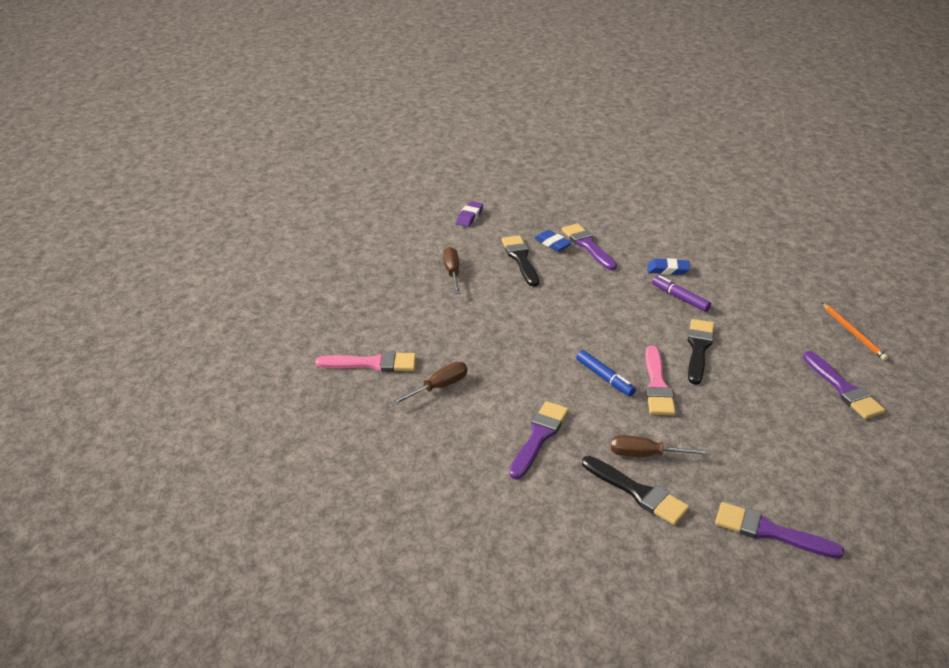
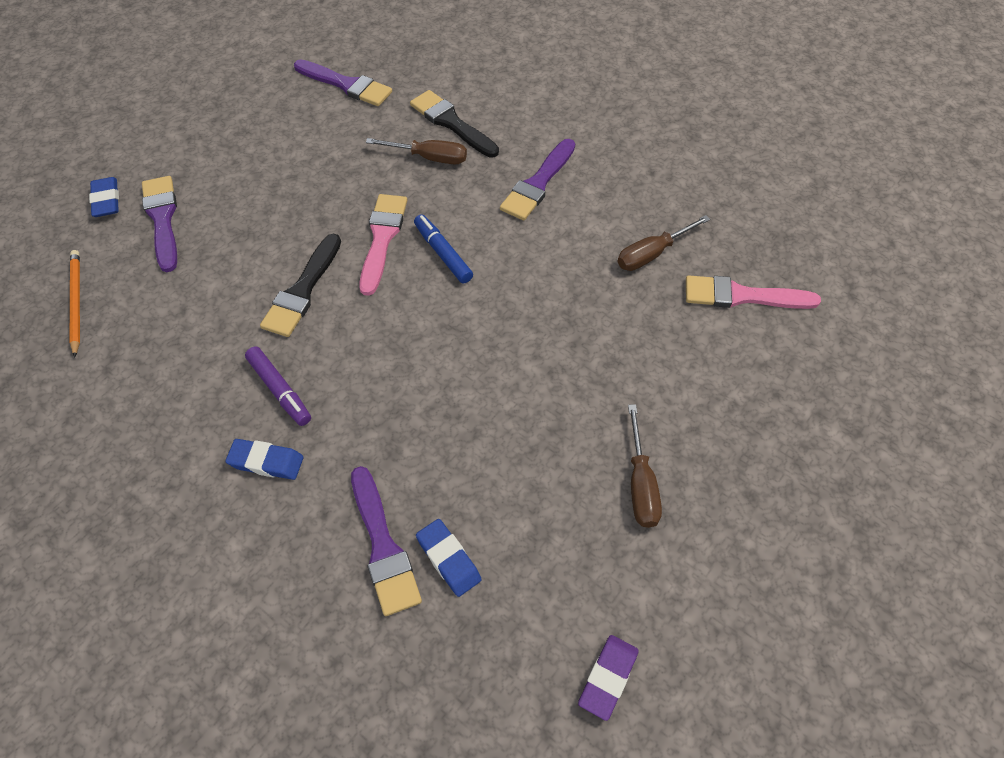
camera: 175 degrees left, 20 degrees up
(520, 259) = (516, 514): black brush -> none
(903, 400) = (106, 201): none -> blue eraser

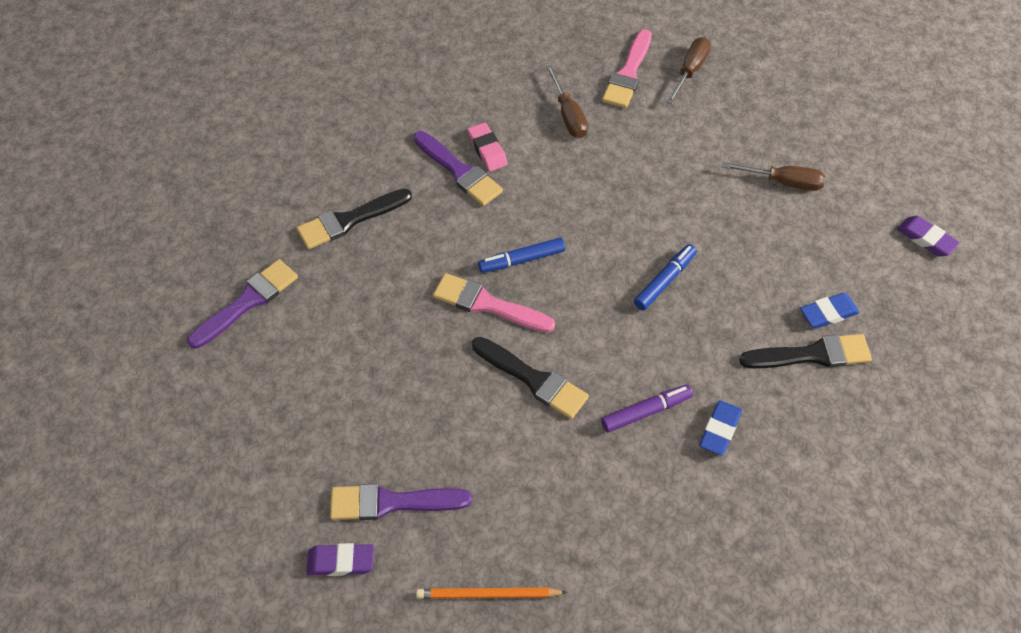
camera: 75 degrees left, 0 degrees up
(106, 201) = (341, 562): blue eraser -> purple eraser
(383, 546) = (811, 355): purple brush -> black brush
(429, 158) = (392, 247): brown screwdriver -> brown screwdriver (690, 70)
(450, 380) = (664, 281): none -> blue marker
(574, 198) = (487, 150): none -> pink eraser

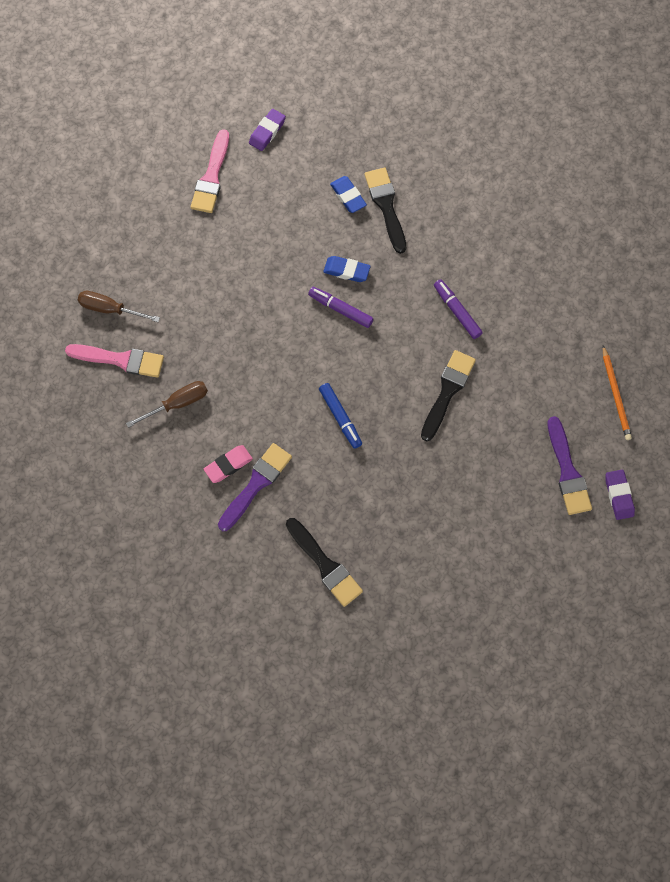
camera: 100 degrees left, 15 degrees up
(247, 302) = (423, 627): purple brush -> none
(487, 304) = (388, 436): pink brush -> pink brush (211, 176)
(664, 281) = (340, 309): blue marker -> purple marker
(719, 430) = (460, 262): blue eraser -> blue eraser (346, 271)
(783, 182) = (227, 230): brown screwdriver -> none

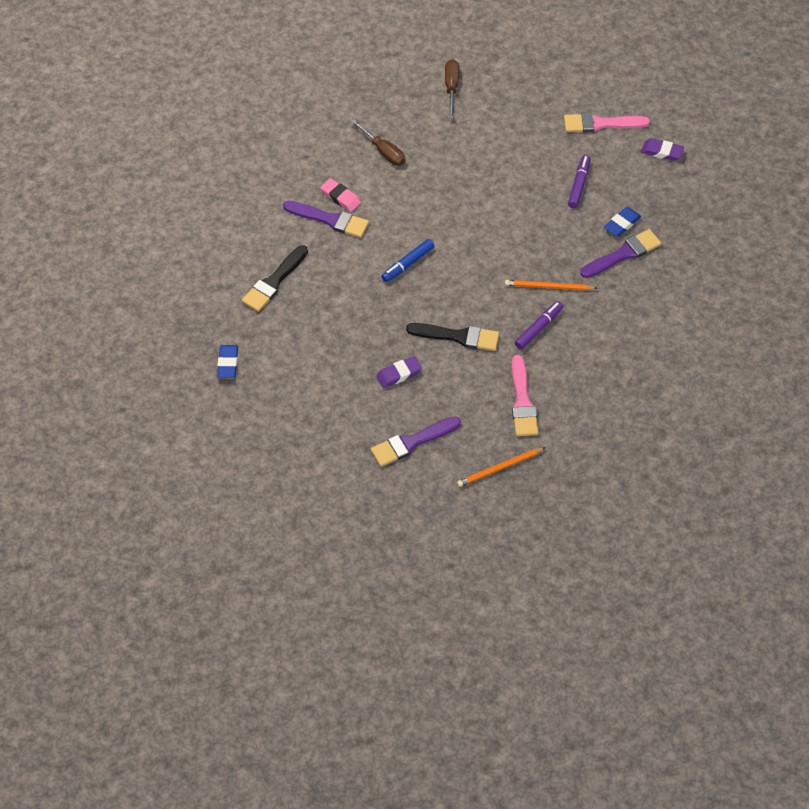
camera: 75 degrees right, 15 degrees down
(120, 360) = (409, 105): pink brush -> pink brush (522, 401)
(340, 309) = (509, 242): purple marker -> purple marker (579, 185)
(346, 271) = (547, 239): blue eraser -> blue eraser (228, 363)
(386, 206) = (623, 254): black brush -> purple brush
(408, 287) = (548, 287): none -> orange pencil
(618, 495) = (401, 487): purple eraser -> purple eraser (399, 374)

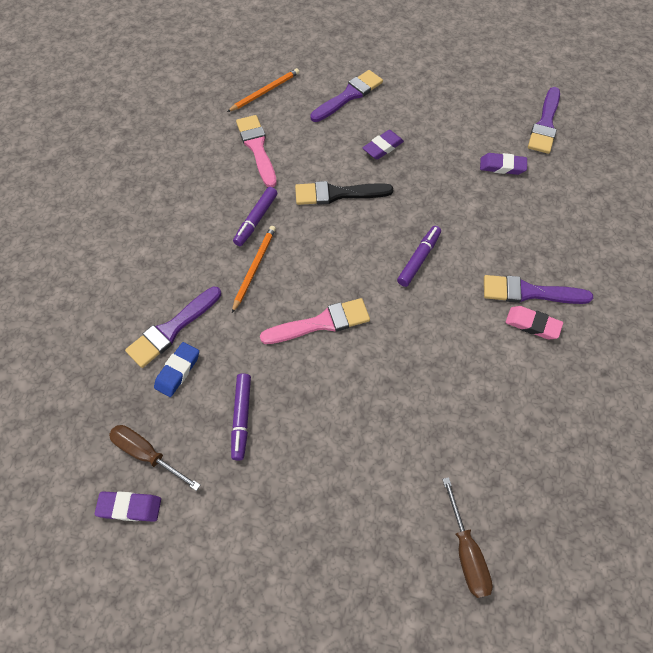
camera: 165 degrees right, 5 degrees up
(228, 363) = (545, 124): blue eraser -> purple brush
(274, 281) = (549, 208): black brush -> none
(294, 329) = (502, 166): none -> purple eraser
(383, 151) = (512, 406): brown screwdriver -> brown screwdriver (147, 454)
(407, 264) = (418, 259): blue marker -> purple marker
(548, 287) = (254, 268): orange pencil -> orange pencil turned 60 degrees counterclockwise
(601, 124) = (225, 539): pink brush -> pink brush (321, 323)

